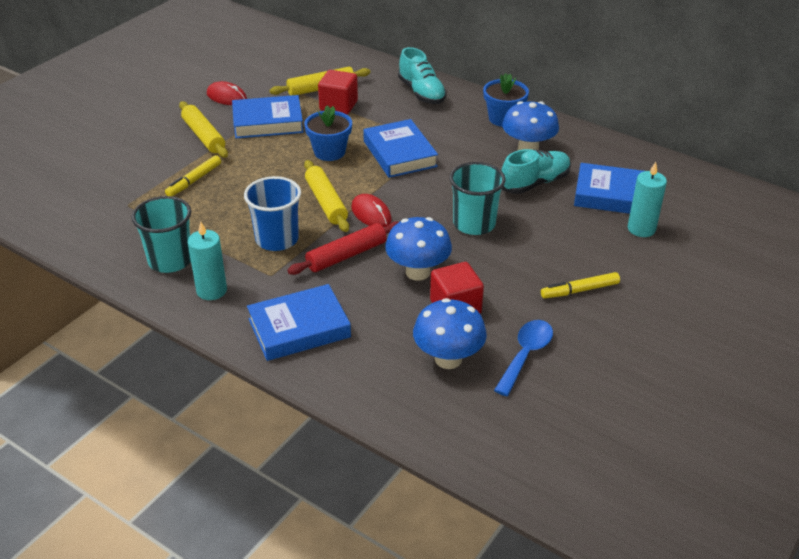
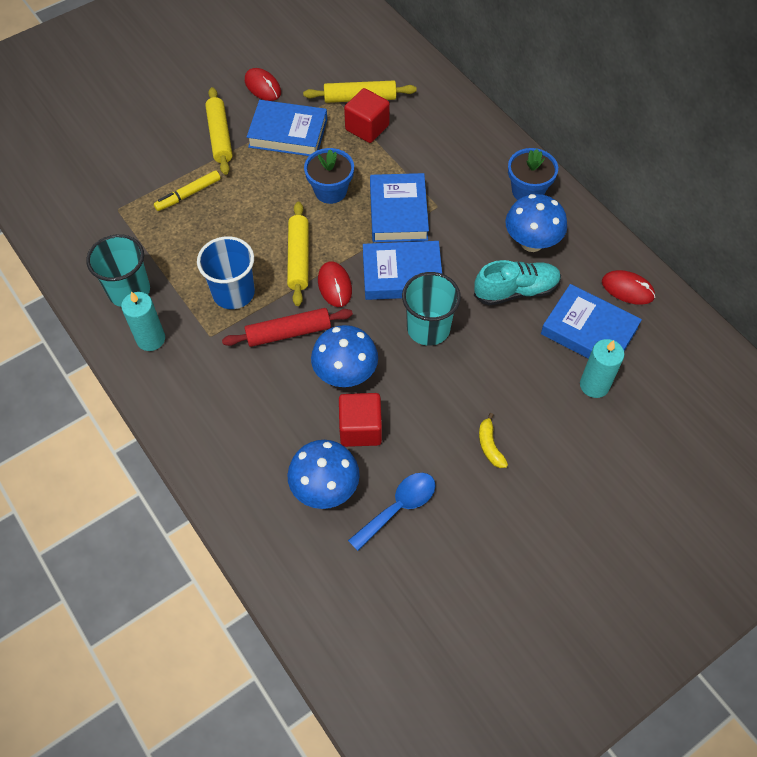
camera: 20 degrees right, 20 degrees up
(299, 328) = (209, 408): blue book -> blue book (402, 275)
(421, 93) = (460, 131): turquoise shoe -> none
(579, 290) = (490, 446): yellow marker -> yellow banana
(626, 162) = (627, 289): none -> red mouse

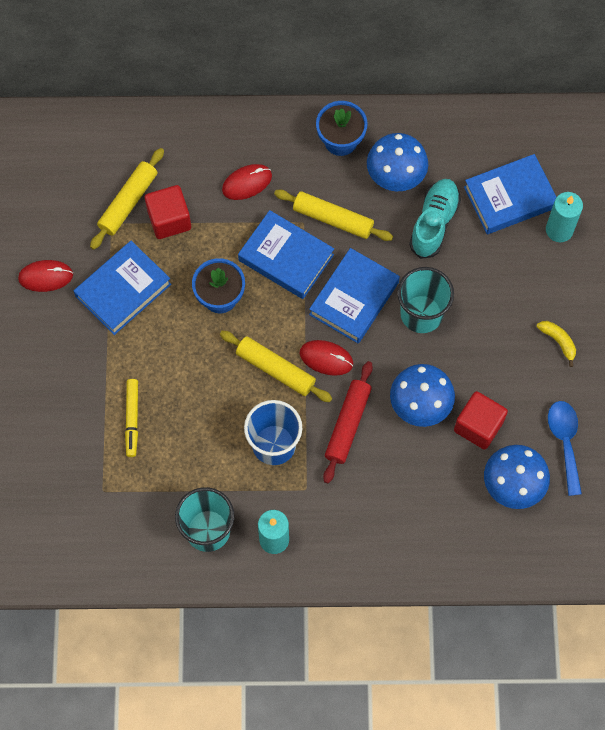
camera: 55 degrees left, 10 degrees up
(220, 136) = (81, 351): yellow rolling pin -> yellow rolling pin (333, 219)
(490, 446) = (558, 341): yellow banana -> yellow banana turned 150 degrees counterclockwise
(627, 289) = (492, 140): red mouse -> red mouse (247, 183)

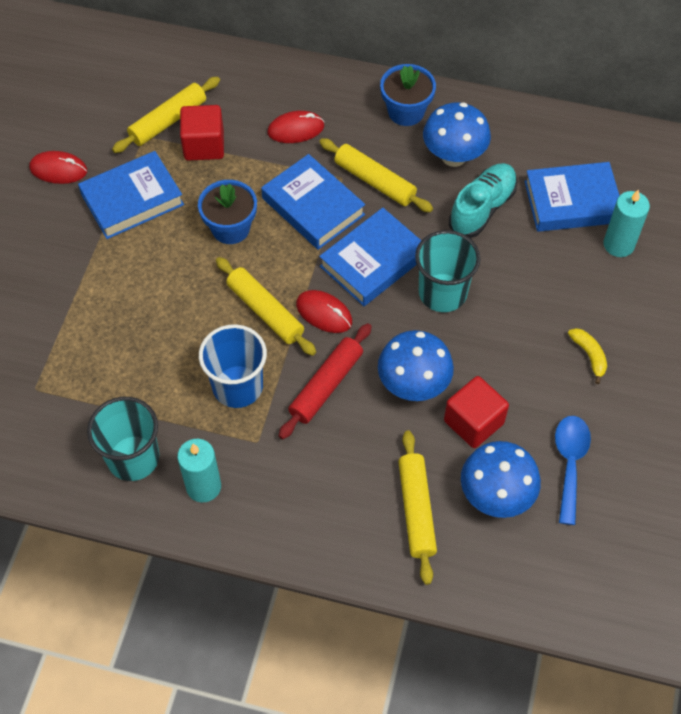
camera: 15 degrees right, 10 degrees down
(132, 419) = (94, 325): yellow marker -> none
(452, 514) = (416, 510): none -> yellow rolling pin

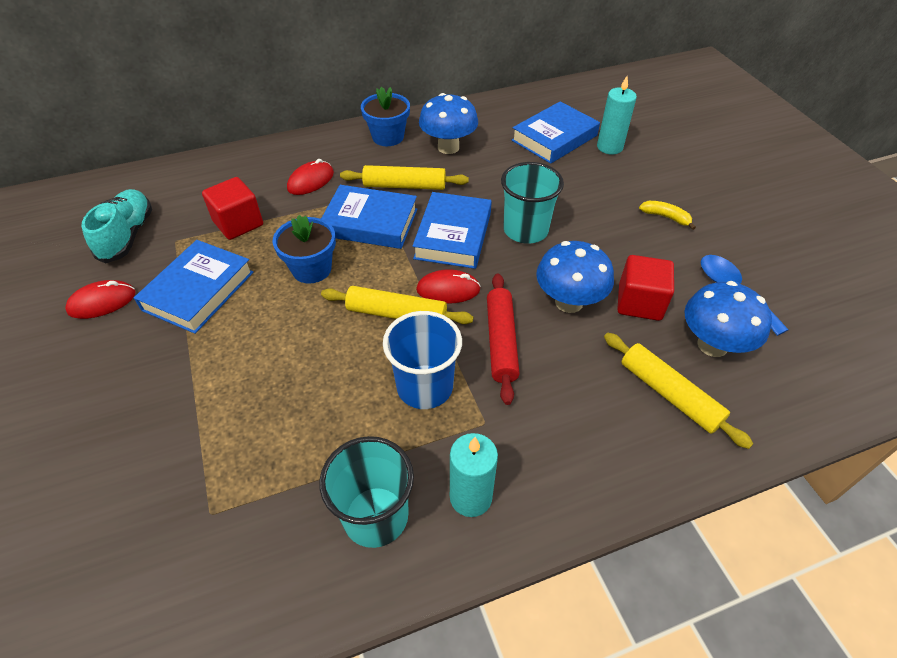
camera: 35 degrees left, 10 degrees down
(168, 121) = (191, 221): yellow rolling pin -> none
(482, 208) = (499, 167): turquoise shoe -> turquoise shoe (127, 236)

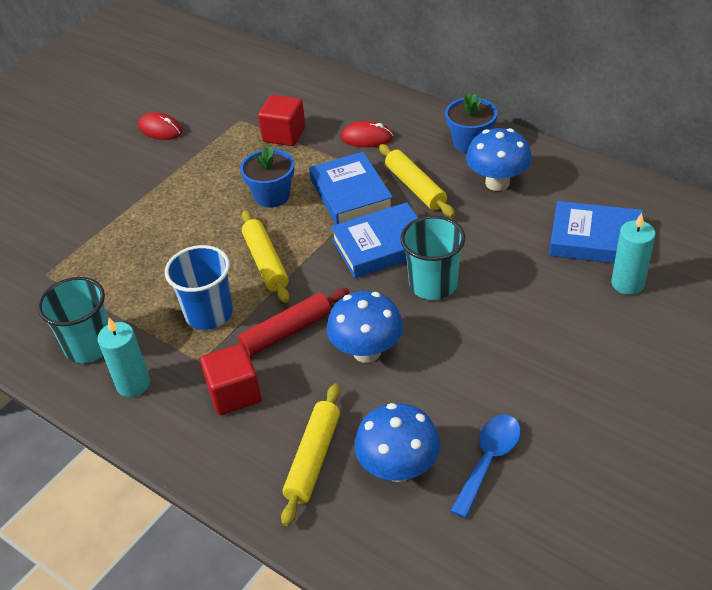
camera: 60 degrees right, 5 degrees down
(127, 236) = (225, 98): turquoise shoe -> none
(198, 291) = (204, 160): blue book -> none
(448, 289) = (316, 275): red mouse -> none
(639, 302) = (408, 398): red cube -> red cube (234, 393)
(665, 217) = (554, 370): yellow banana -> none

